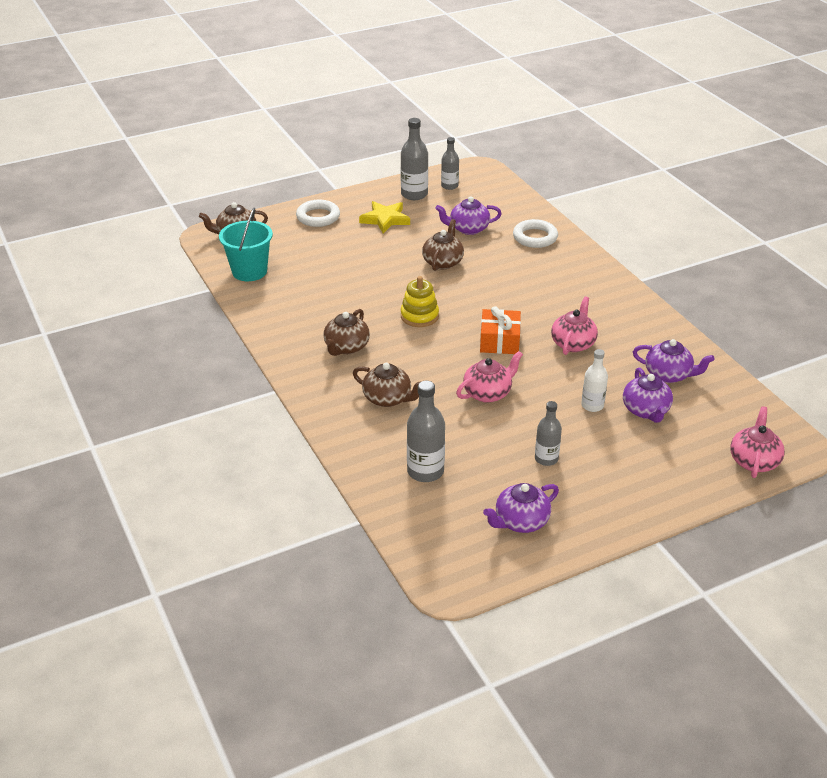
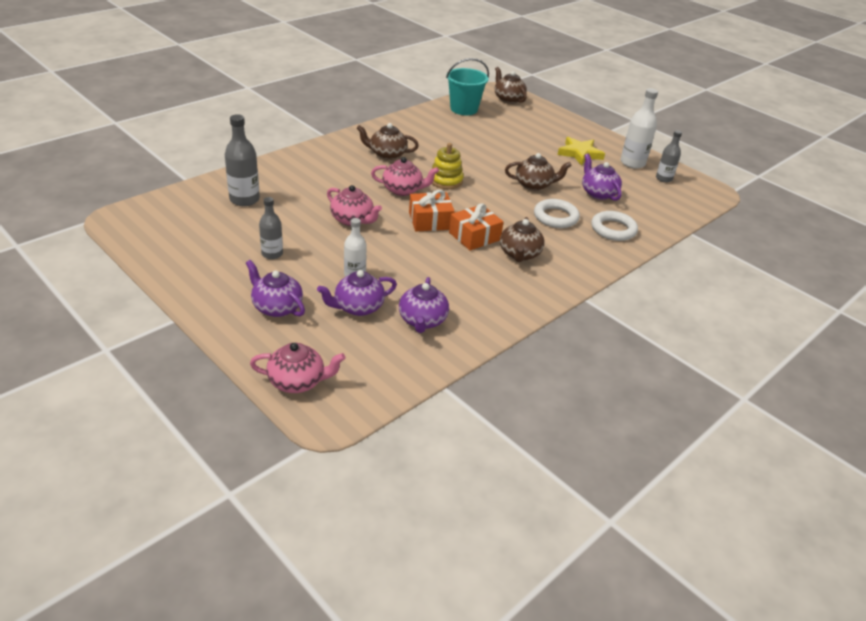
camera: 70 degrees right, 0 degrees up
(318, 217) = (559, 126): white ring -> white ring (555, 217)
(388, 398) = (329, 177): brown teapot -> brown teapot (519, 254)
(414, 194) = (632, 163): grey bottle -> white bottle
(520, 521) = (190, 246): purple teapot -> purple teapot (276, 307)
(533, 319) = (474, 236): none -> orange gift
(573, 343) = (446, 260): pink teapot -> pink teapot (403, 190)

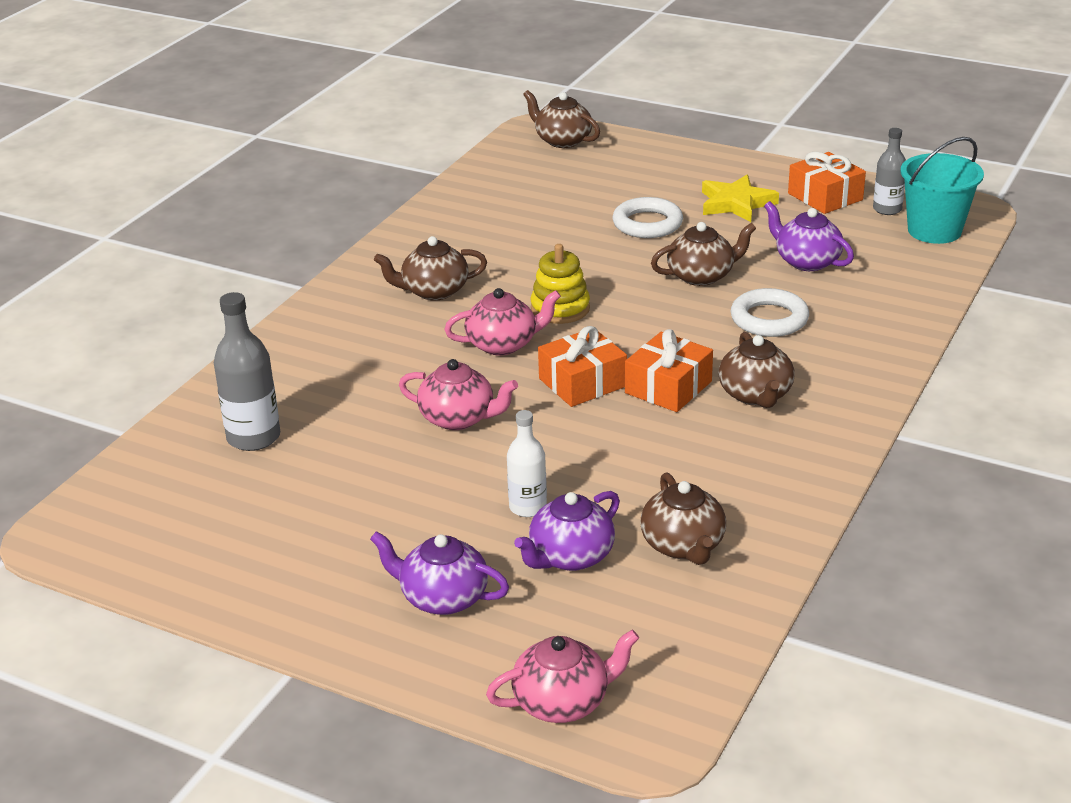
camera: 15 degrees left, 5 degrees down
(272, 254) = (369, 514): grey bottle -> none
(422, 321) = (683, 546): purple teapot -> brown teapot
(464, 109) = (503, 177): turquoise bucket -> turquoise bucket (934, 230)
(613, 229) = (866, 313): white ring -> white ring (647, 224)
(632, 163) = (825, 197): white bottle -> orange gift

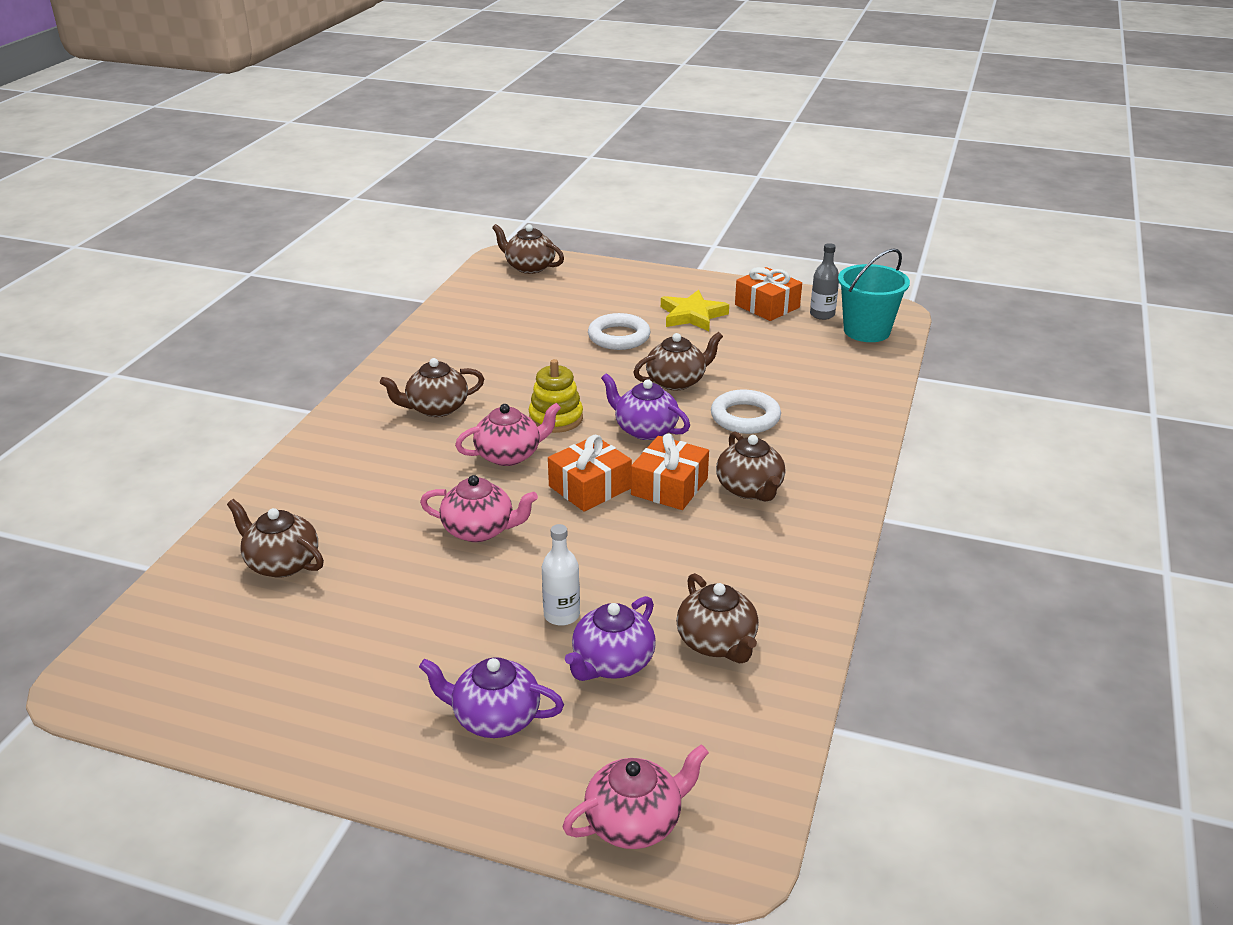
camera: 10 degrees left, 0 degrees up
(253, 437) = (281, 563): grey bottle -> brown teapot
(806, 261) = (765, 363): purple teapot -> purple teapot (645, 429)

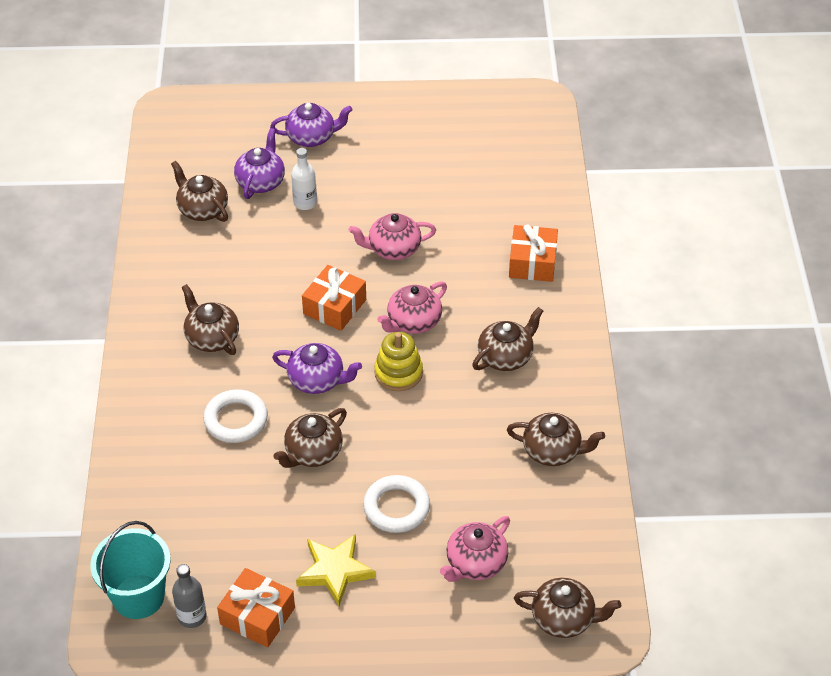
camera: 160 degrees right, 15 degrees up
(281, 563) = (504, 191): brown teapot -> brown teapot (552, 451)
(635, 822) = (217, 110): pink teapot -> pink teapot (475, 563)
(669, 487) = (274, 323): orange gift -> orange gift (532, 262)

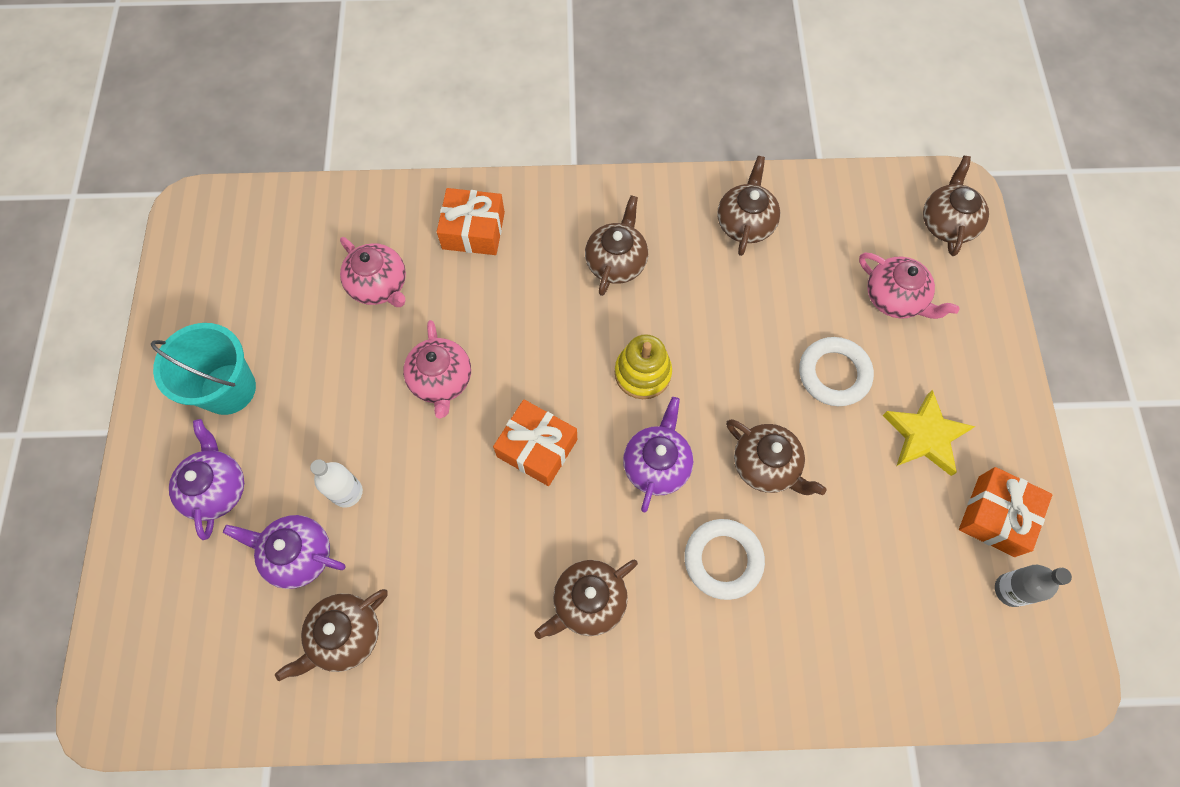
camera: 90 degrees left, 20 degrees up
(138, 596) = (994, 657): turquoise bucket -> turquoise bucket (228, 389)
(413, 322) = (563, 357): pink teapot -> pink teapot (379, 285)
(506, 356) = (616, 262): brown teapot -> brown teapot turned 60 degrees clockwise

